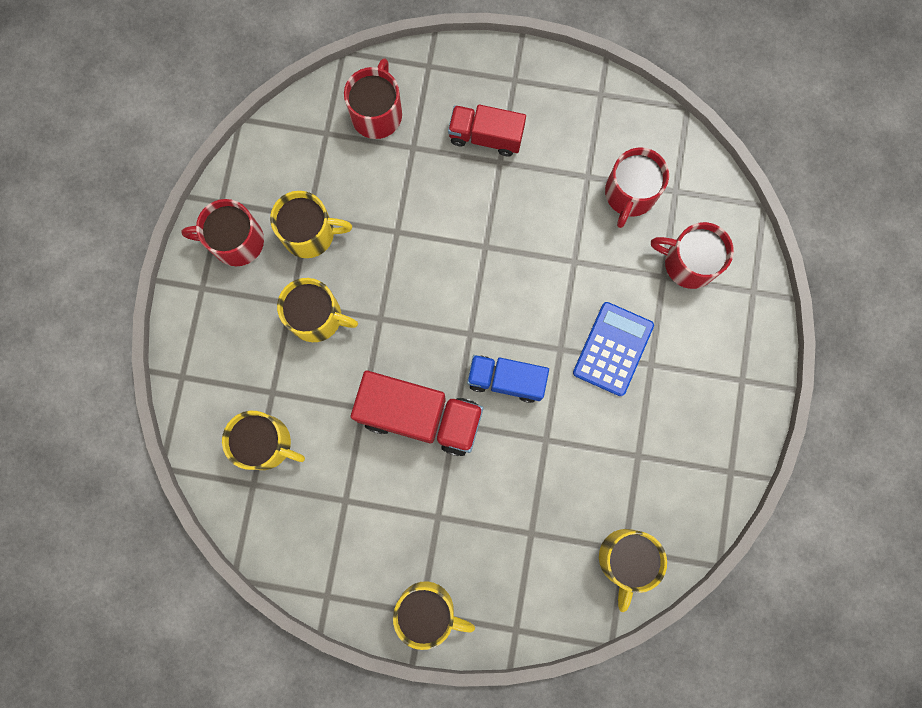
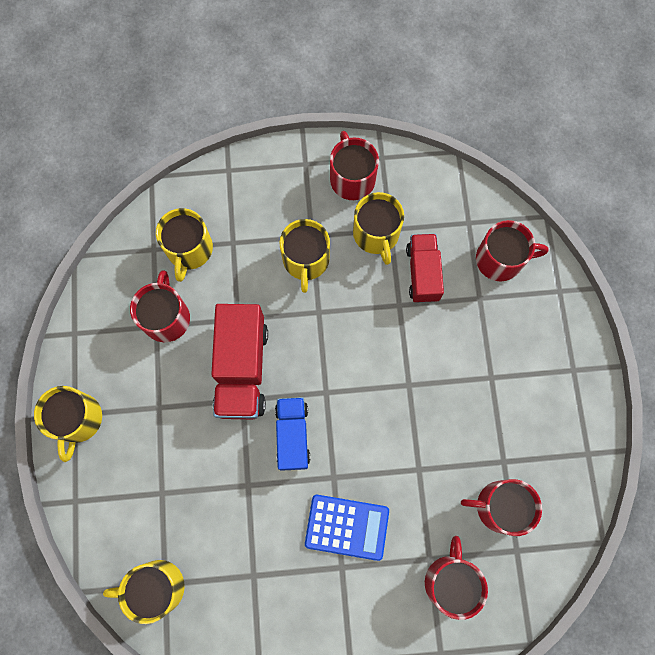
camera: 75 degrees right, 5 degrees down
(338, 486) = (166, 317): none -> red mug
(486, 136) = (510, 359): red truck -> red truck (422, 273)

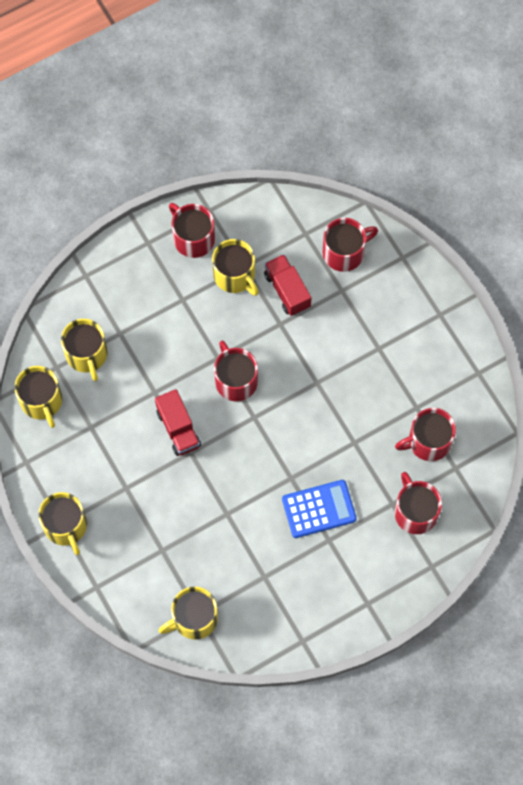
camera: 25 degrees left, 5 degrees down
(166, 317) = (96, 416): red mug -> red mug (235, 380)
(242, 369) = (178, 428): red truck -> red truck, size x0.64
(292, 435) = (244, 461): blue truck -> none
(306, 260) = (187, 321): yellow mug -> yellow mug (41, 401)

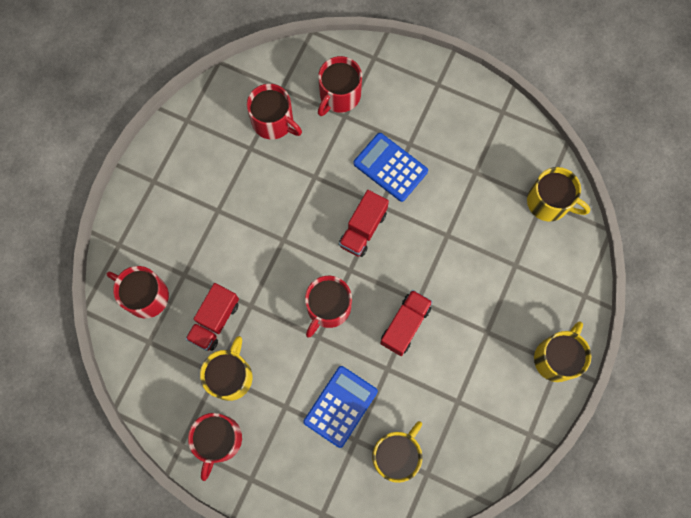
camera: 125 degrees left, 5 degrees up
(41, 401) = (467, 463): yellow mug -> none
(152, 339) = (340, 406): none -> blue calculator
(281, 450) = (363, 229): none -> red truck

